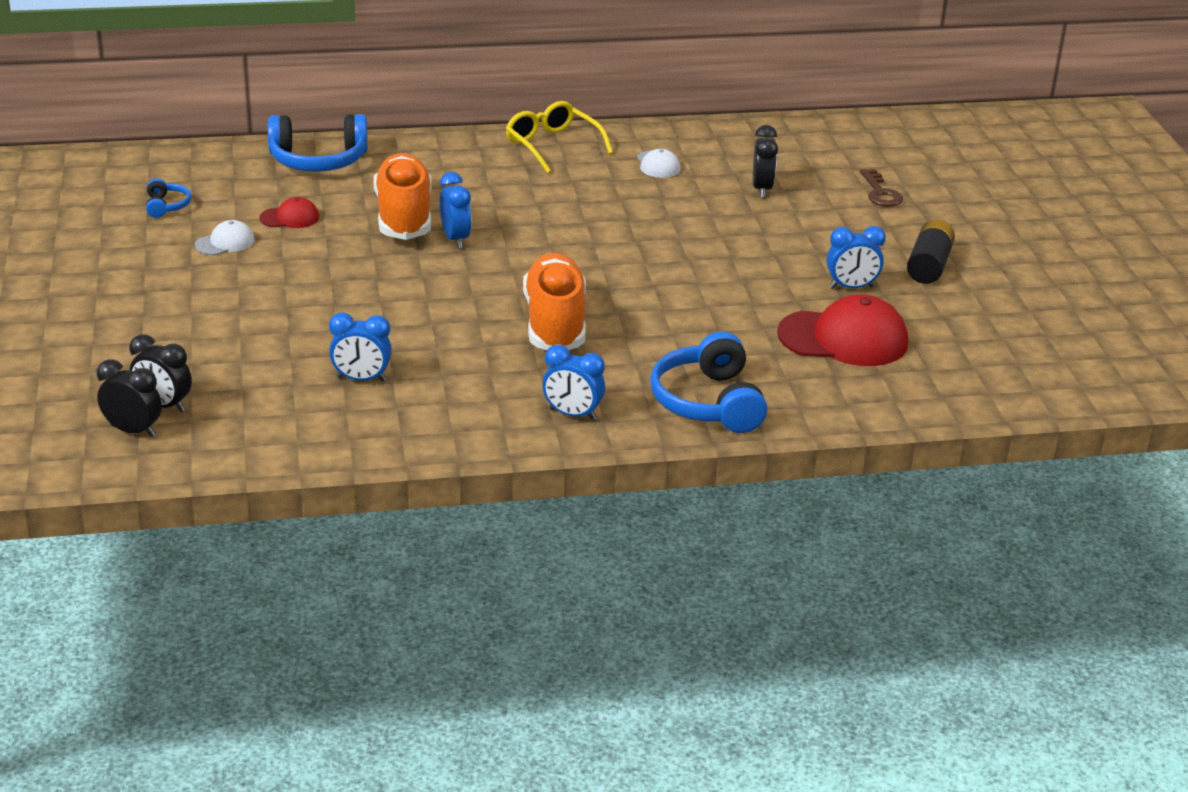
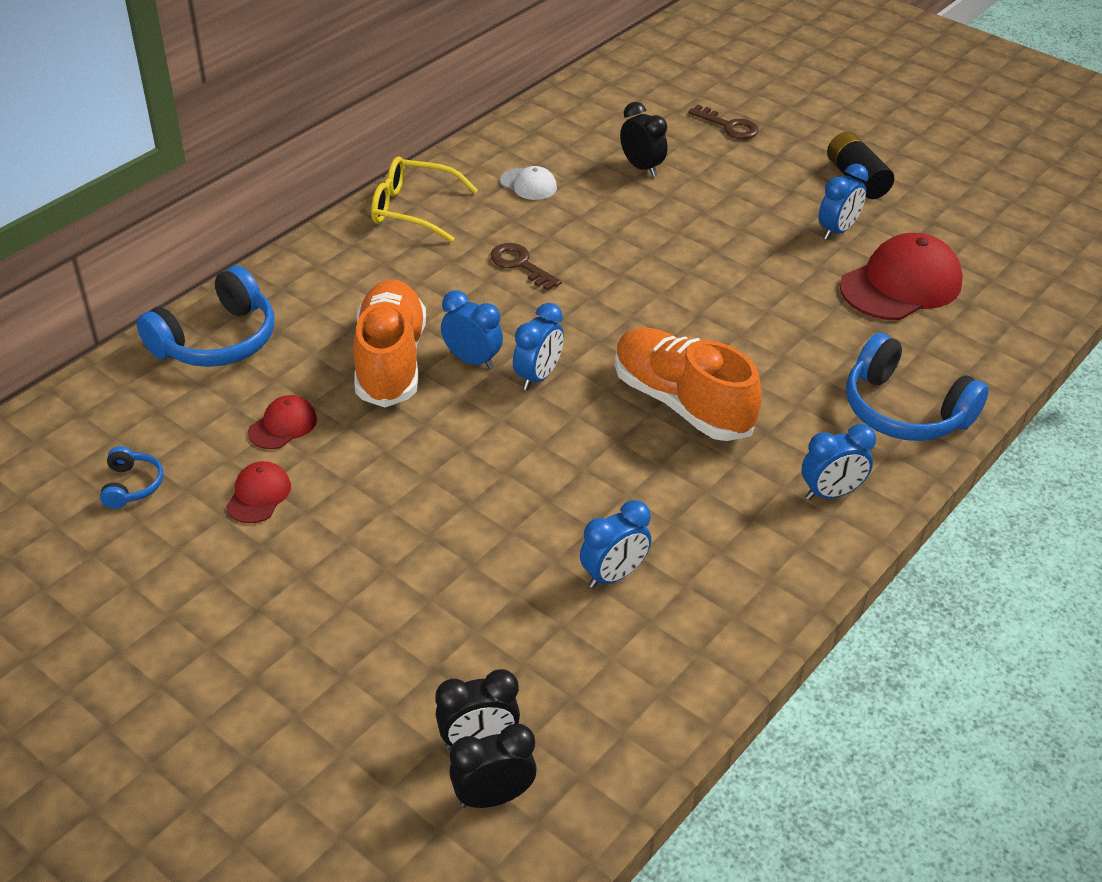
camera: 40 degrees left, 10 degrees up
(167, 206) = (132, 485): blue headphones -> blue headphones turned 45 degrees clockwise
(225, 243) = (259, 495): white cap -> red cap
(404, 216) = (390, 361): orange shoe -> orange shoe turned 45 degrees clockwise
(483, 266) = (538, 376): none -> blue clock
(574, 205) = (520, 265): none -> brown key

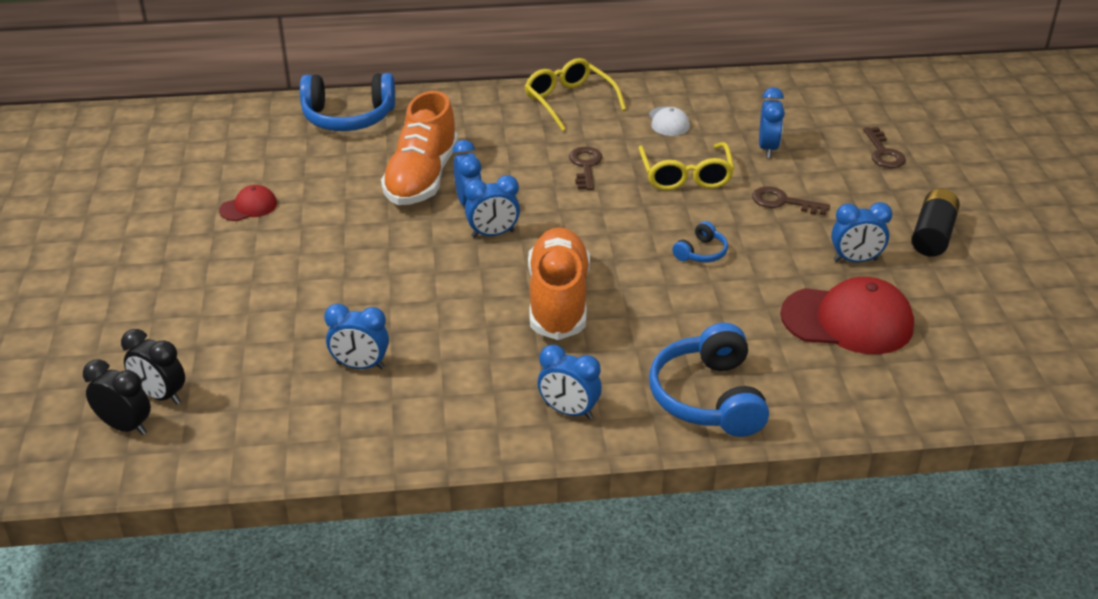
camera: 45 degrees right, 5 degrees down
(132, 485) = (200, 166): blue headphones -> blue headphones (701, 252)
(283, 425) = (313, 179): red cap -> none
(390, 361) = (422, 178): orange shoe -> orange shoe turned 150 degrees clockwise
(614, 228) = (685, 176): none -> yellow glasses
(641, 167) = (768, 148): black clock -> blue clock
(720, 210) = (783, 202): none -> brown key

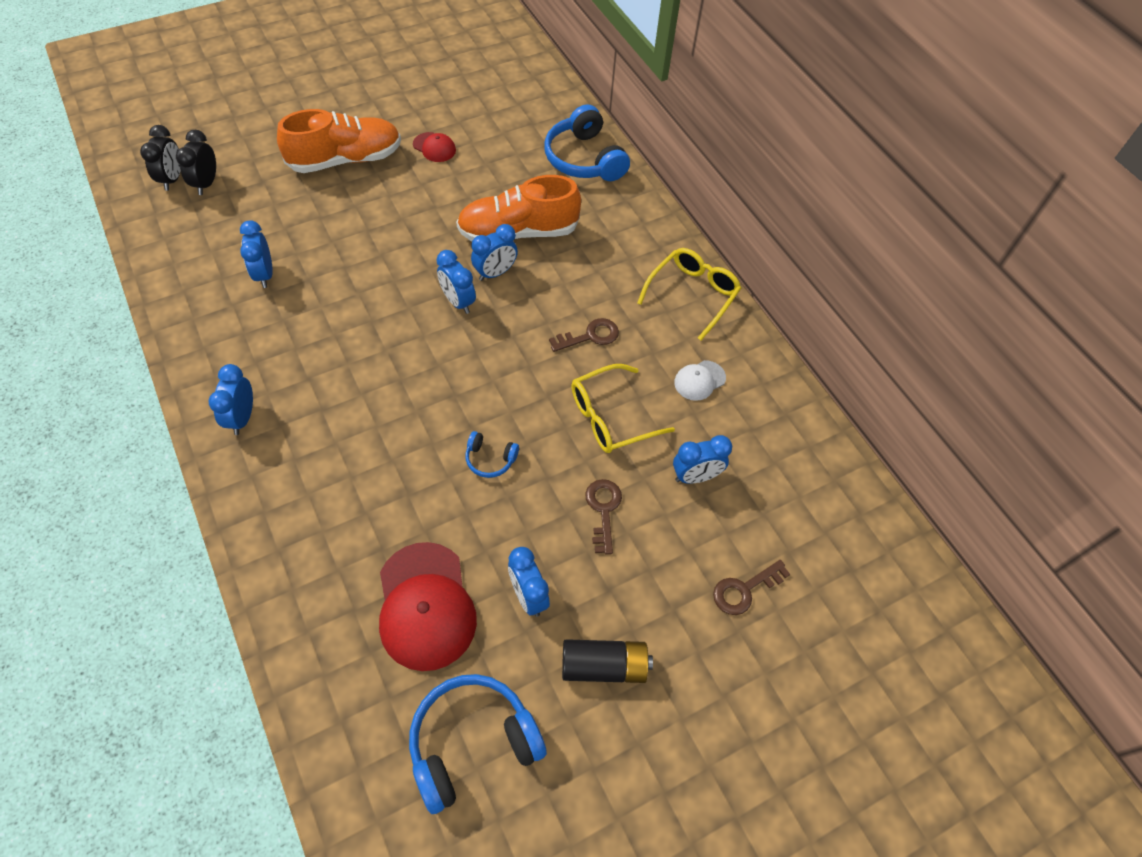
camera: 65 degrees right, 20 degrees up
(558, 300) = (382, 371): orange shoe -> orange shoe (346, 159)
(708, 397) = (282, 512): blue headphones -> blue headphones (472, 743)

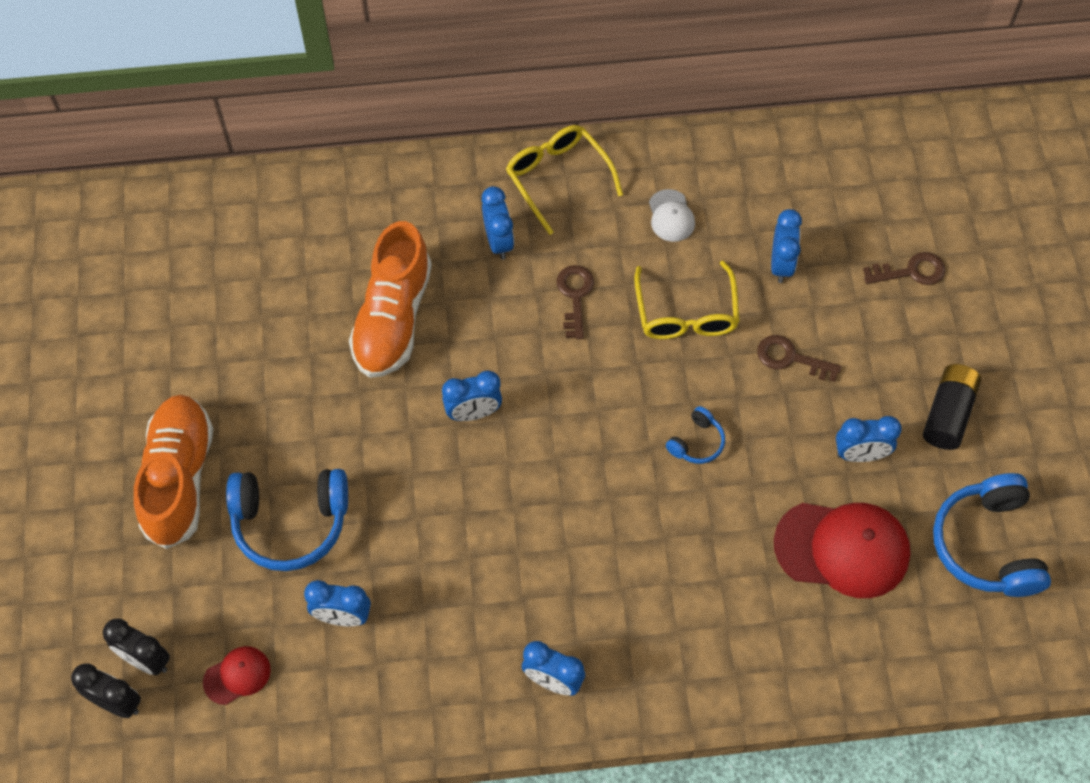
camera: 65 degrees left, 5 degrees up
(434, 147) = (205, 368): red cap -> red cap (237, 675)
(495, 273) = (446, 361): blue clock -> blue clock (498, 241)
(584, 159) = (304, 209): blue headphones -> blue headphones (290, 523)
(744, 590) = (910, 271): brown key -> brown key turned 90 degrees counterclockwise

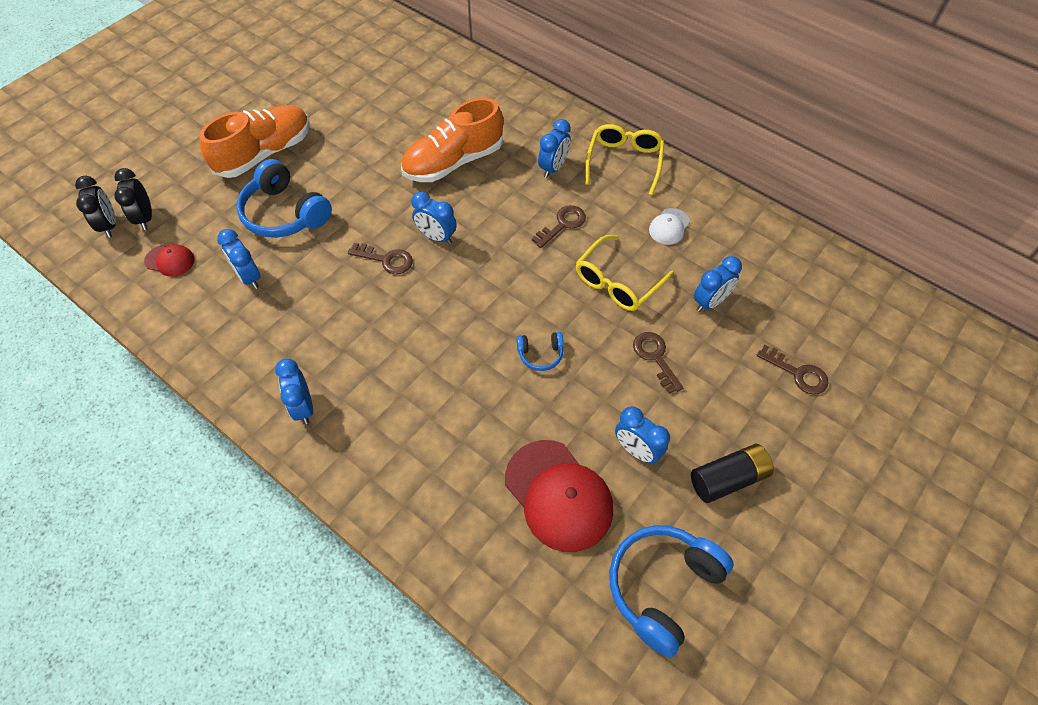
camera: 45 degrees right, 5 degrees down
(453, 478) = (386, 260): none -> brown key

